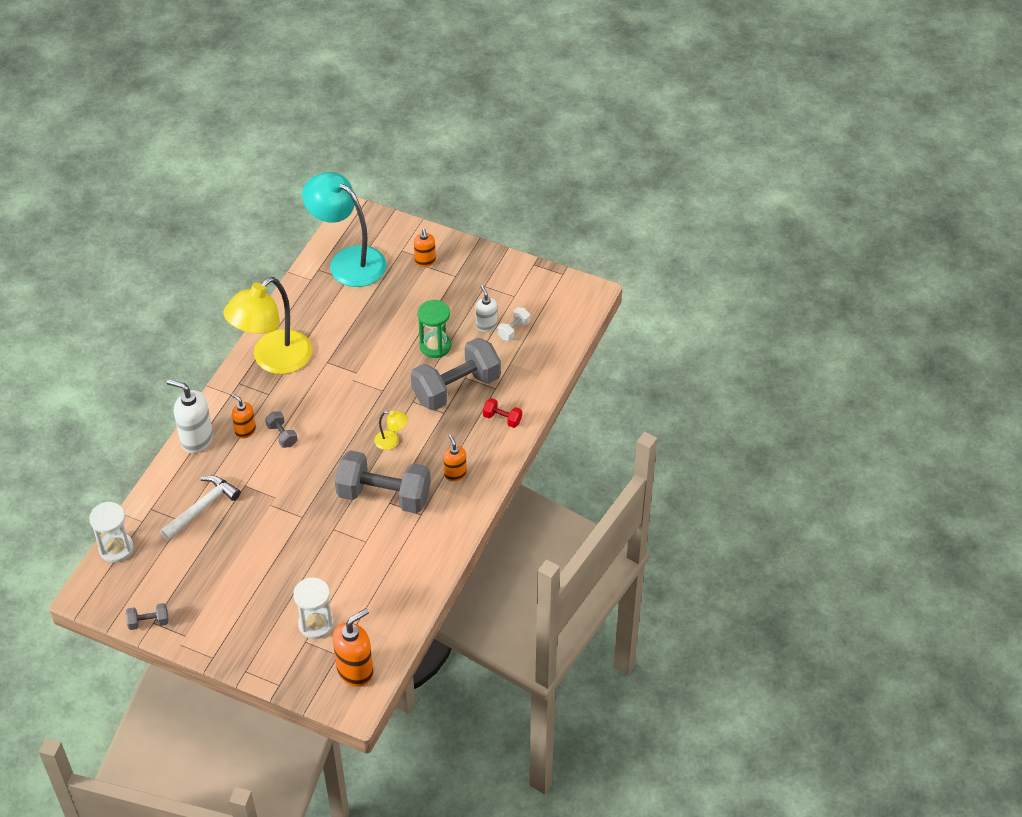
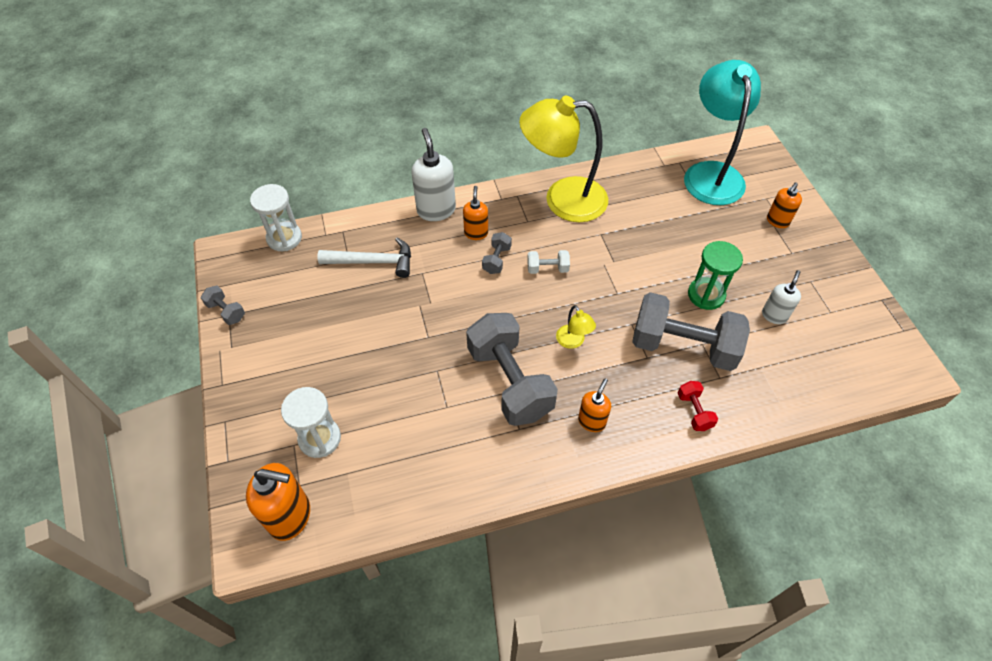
camera: 50 degrees right, 5 degrees up
(513, 330) = (796, 340): white dumbbell -> white dumbbell (547, 268)

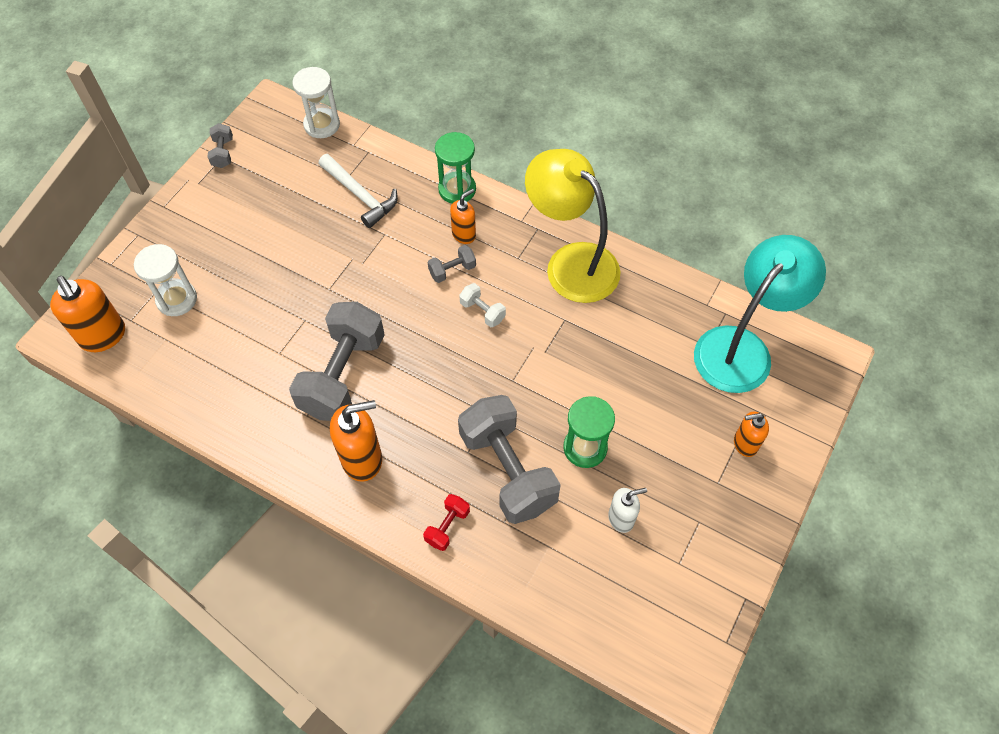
camera: 45 degrees right, 5 degrees up
(436, 210) = (457, 189): white soap dispenser -> green hourglass
(573, 342) = (426, 387): yellow lamp -> none
(592, 421) = (362, 459): orange soap dispenser -> orange soap dispenser, size x1.67

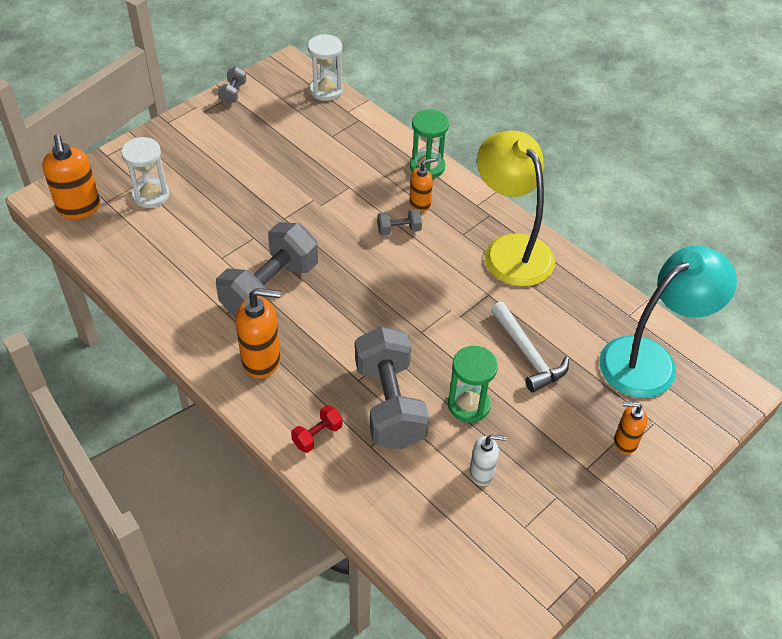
camera: 15 degrees right, 10 degrees down
(360, 195) = (339, 152): white hammer -> white hammer (528, 354)
(482, 311) = (414, 269): white dumbbell -> none

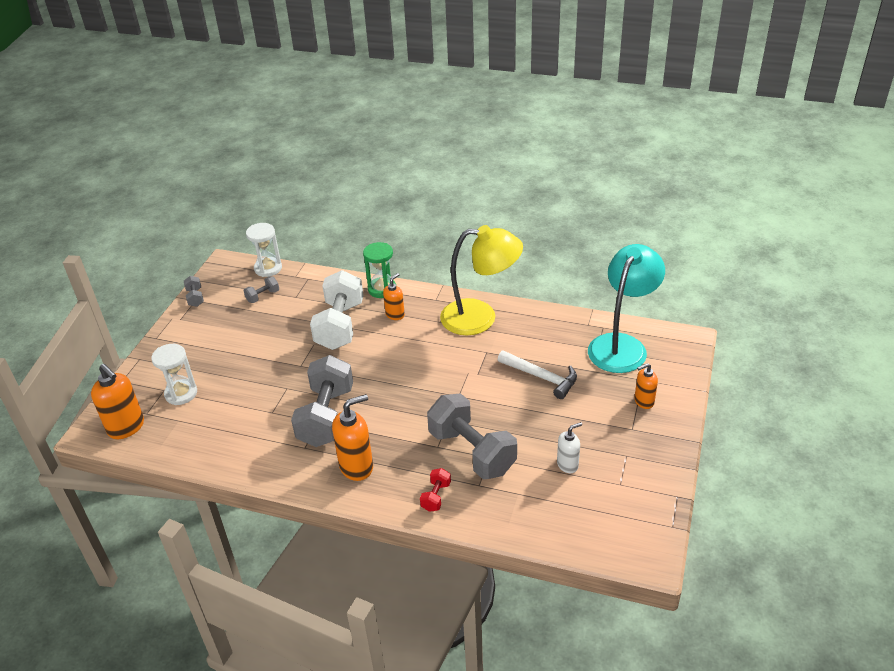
camera: 25 degrees left, 10 degrees down
(354, 190) = (340, 325): none -> white dumbbell
(399, 230) = (393, 337): grey dumbbell -> grey dumbbell (263, 296)
(468, 405) = (526, 426): green hourglass -> none
(510, 249) = (480, 317): yellow lamp -> yellow lamp turned 150 degrees clockwise

